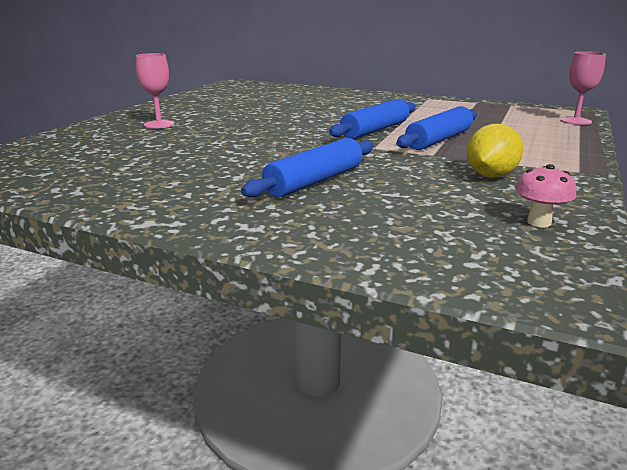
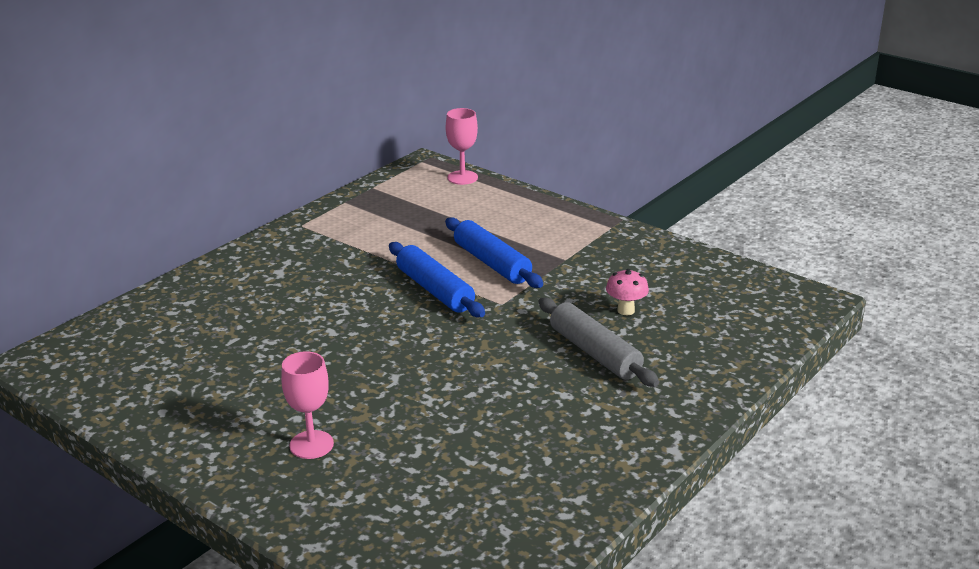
camera: 75 degrees left, 5 degrees up
(314, 181) = (594, 353): blue rolling pin -> grey rolling pin
(490, 175) = (609, 266): yellow lemon -> none
(539, 222) = (710, 276): pink mushroom -> pink mushroom (626, 310)

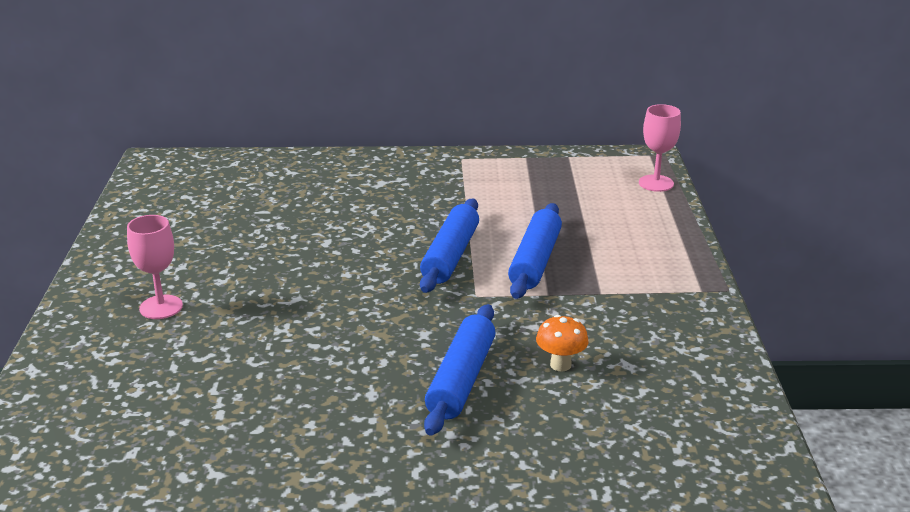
camera: 50 degrees right, 0 degrees up
(594, 353) = (461, 379): grey rolling pin -> blue rolling pin
(626, 310) = (560, 365): pink mushroom -> orange mushroom

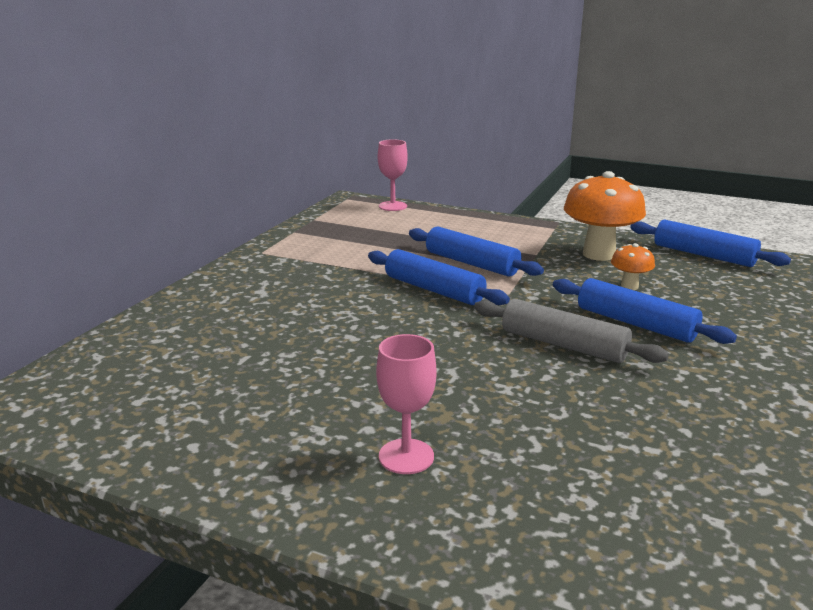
camera: 65 degrees left, 5 degrees down
(382, 344) = (563, 345): none -> grey rolling pin
(642, 332) = (599, 254): none -> orange mushroom
(722, 410) = (703, 255): none -> blue rolling pin

